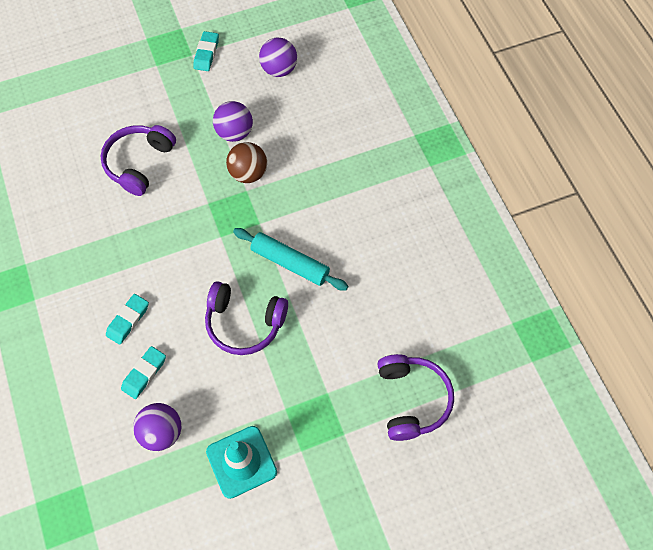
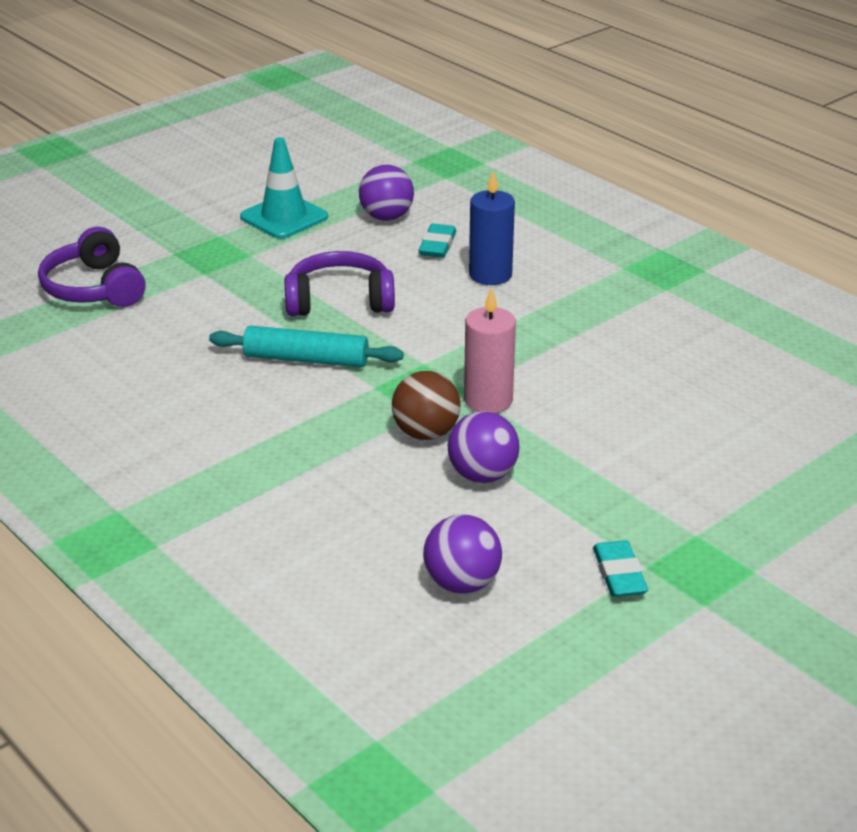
camera: 160 degrees right, 30 degrees down
(128, 320) = (490, 275): turquoise eraser -> blue candle
(139, 163) = (607, 407): purple headphones -> none
(200, 189) = (488, 400): none -> pink candle

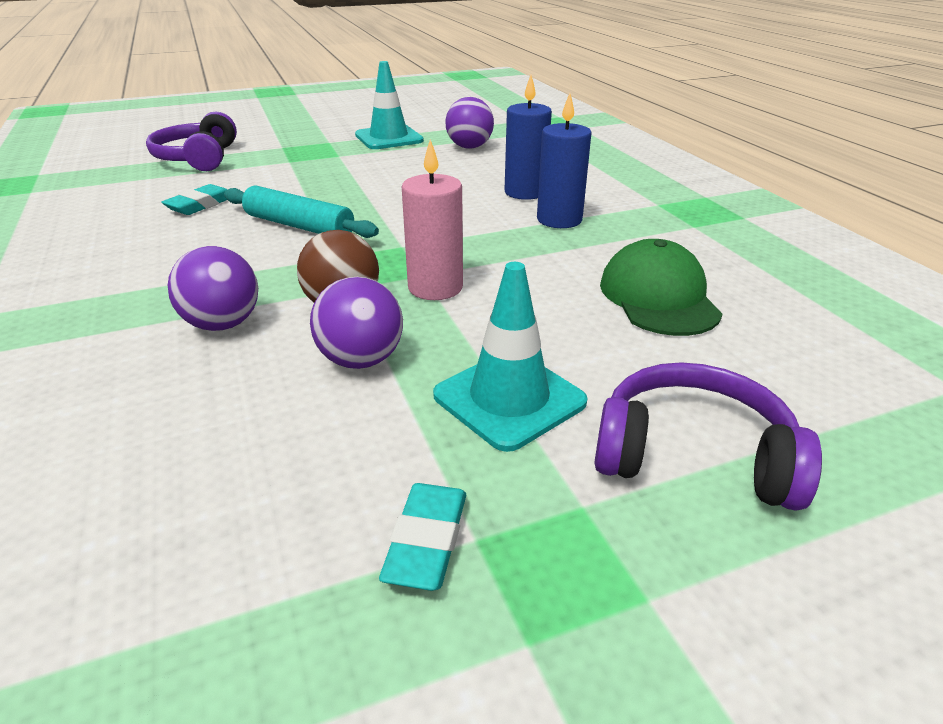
camera: 20 degrees right, 0 degrees up
(339, 300) = (375, 191): purple headphones -> purple headphones (693, 455)
(437, 245) = (495, 168): turquoise eraser -> turquoise eraser (200, 205)
(462, 583) = (206, 492): purple ball -> purple ball (223, 324)
(544, 304) = (559, 220): none -> blue candle
(610, 479) = (509, 399): none -> turquoise traffic cone
(670, 372) = (658, 297): none -> green cap

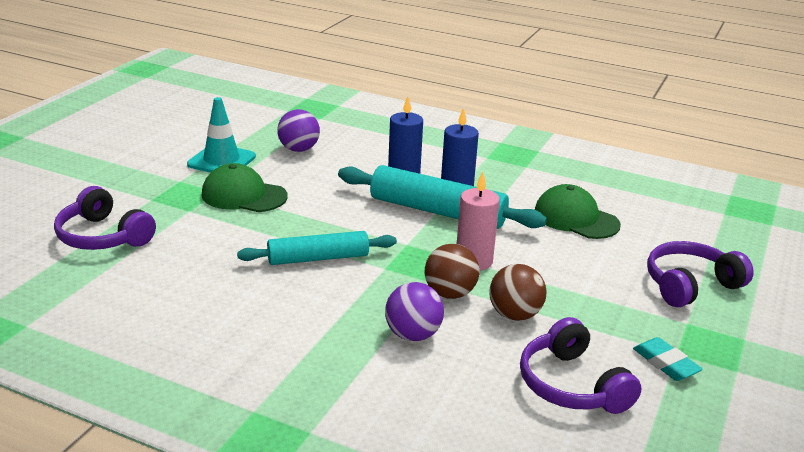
camera: 45 degrees left, 5 degrees down
(200, 205) = (210, 273): turquoise eraser -> none
(246, 479) = (571, 385): none -> purple headphones
(350, 164) = (244, 195): none -> green cap
(361, 360) = (514, 315): purple ball -> brown ball
(495, 231) = (437, 211): none -> turquoise rolling pin
(509, 399) = (601, 298): turquoise traffic cone -> none

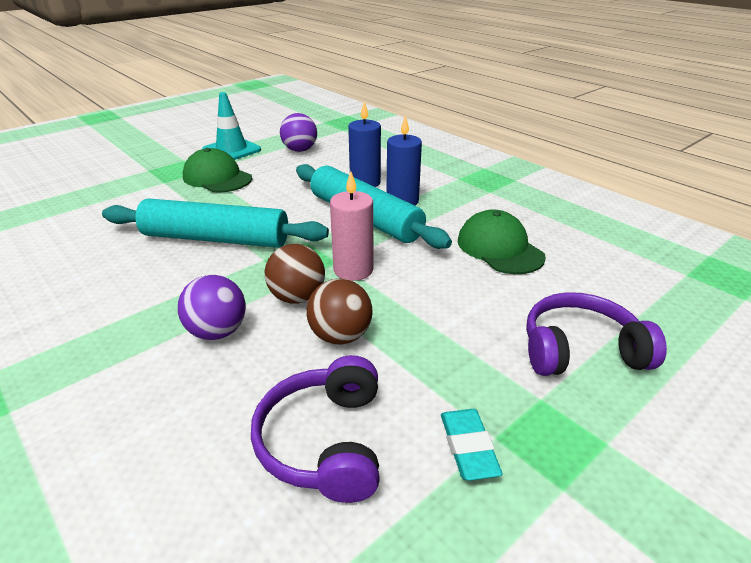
camera: 25 degrees right, 5 degrees up
(103, 237) = (80, 191): purple headphones -> none
(318, 258) = (216, 238): turquoise rolling pin -> turquoise rolling pin, size x1.52

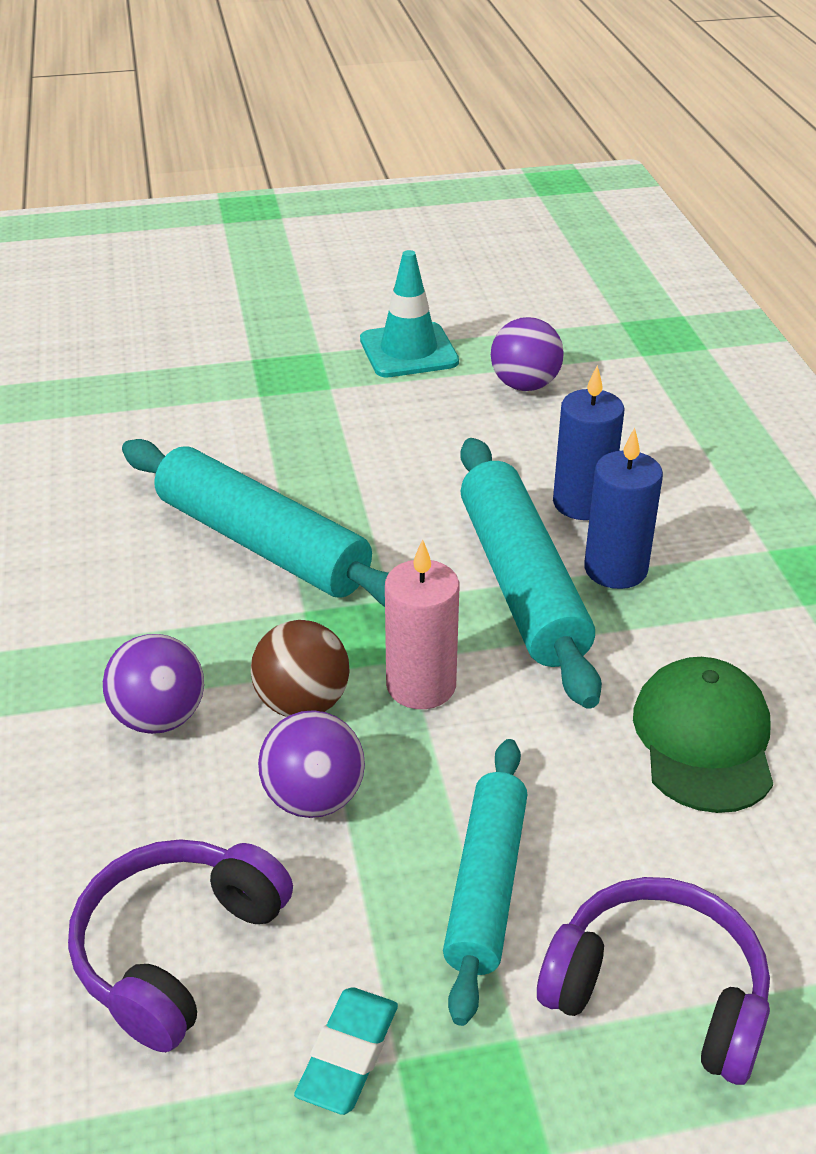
camera: 30 degrees right, 5 degrees up
(217, 178) = (345, 411): green cap -> none
(340, 336) = (314, 798): brown ball -> purple ball
(463, 339) = (486, 885): none -> turquoise rolling pin

